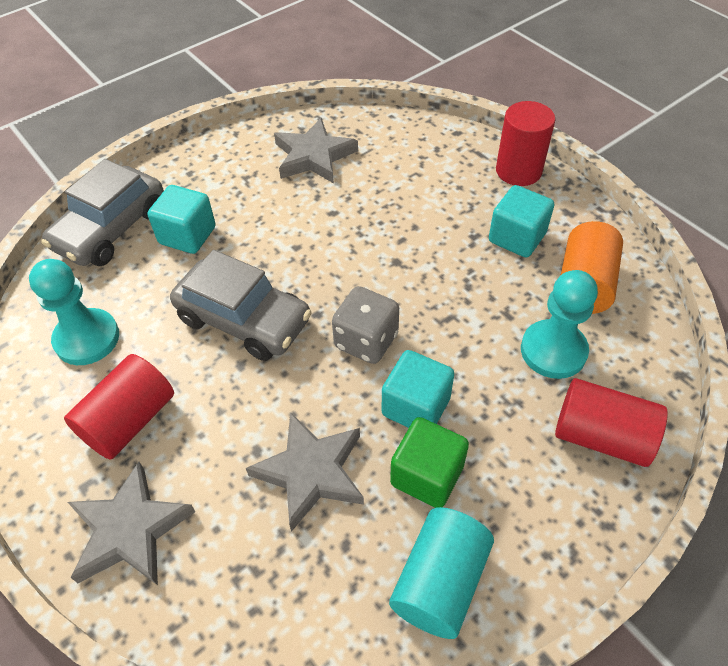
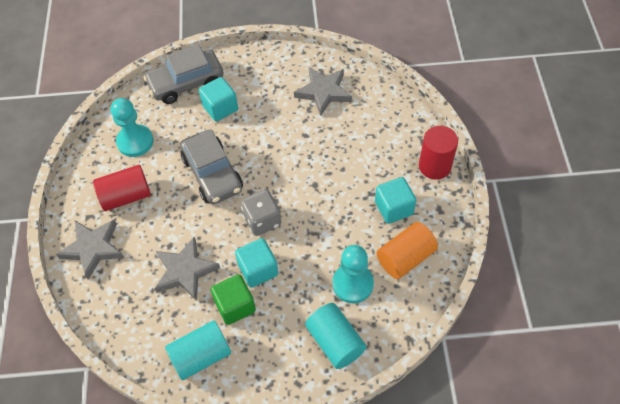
camera: 35 degrees right, 5 degrees up
(601, 436) = (335, 342): red cylinder -> turquoise cylinder

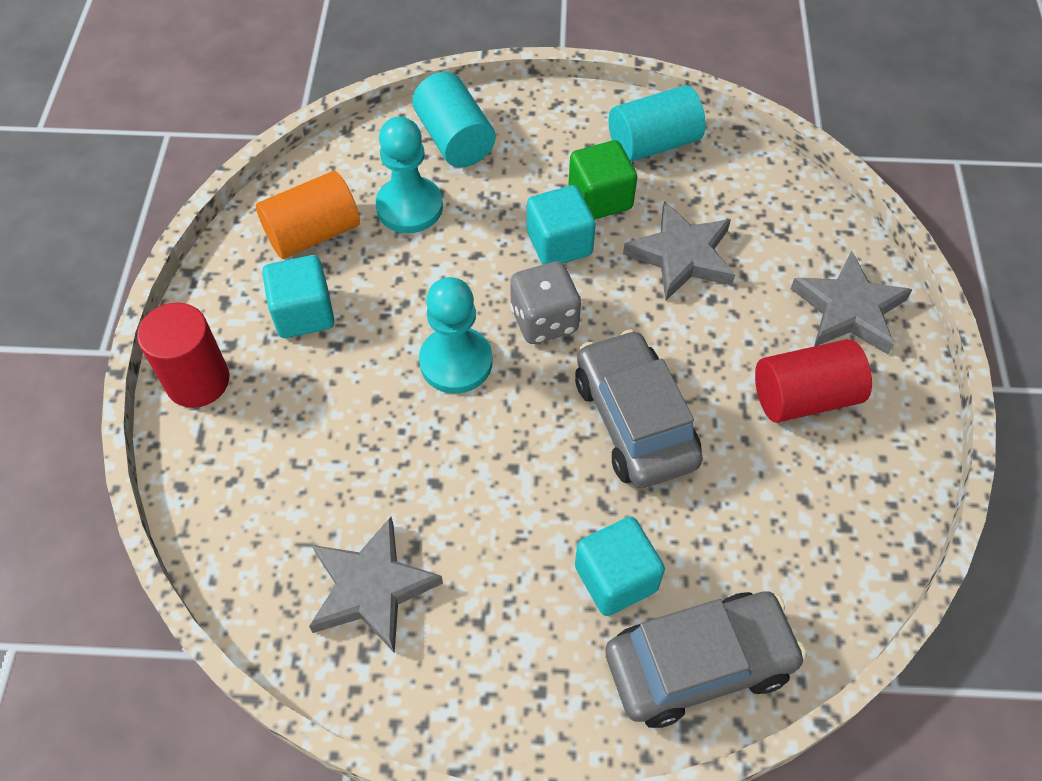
camera: 175 degrees left, 0 degrees up
(135, 141) = (804, 516): turquoise pawn -> turquoise pawn (456, 362)

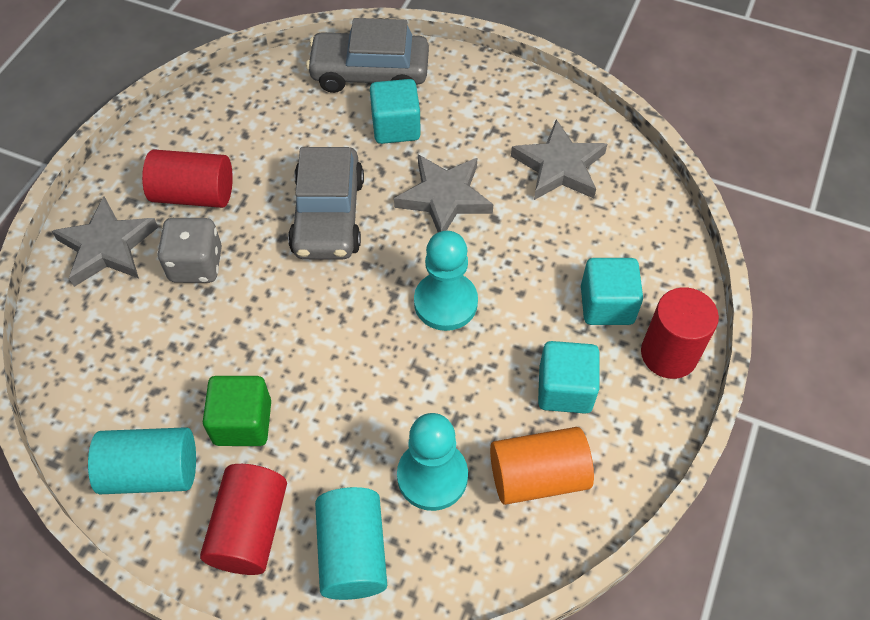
camera: 160 degrees left, 0 degrees up
(544, 320) = (357, 315): grey dice -> grey dice (196, 265)
(546, 131) = (250, 529): none -> red cylinder
(559, 244) = (307, 385): turquoise cube -> turquoise cube (606, 305)
(682, 256) = (206, 337): grey star -> grey star (444, 198)

